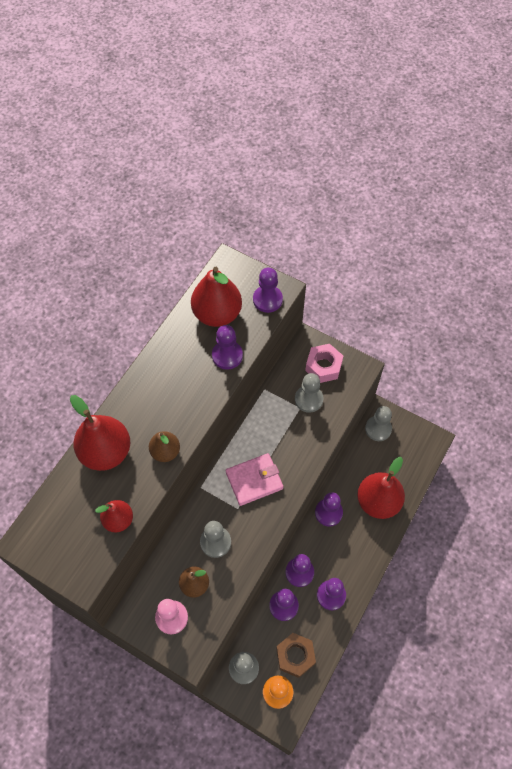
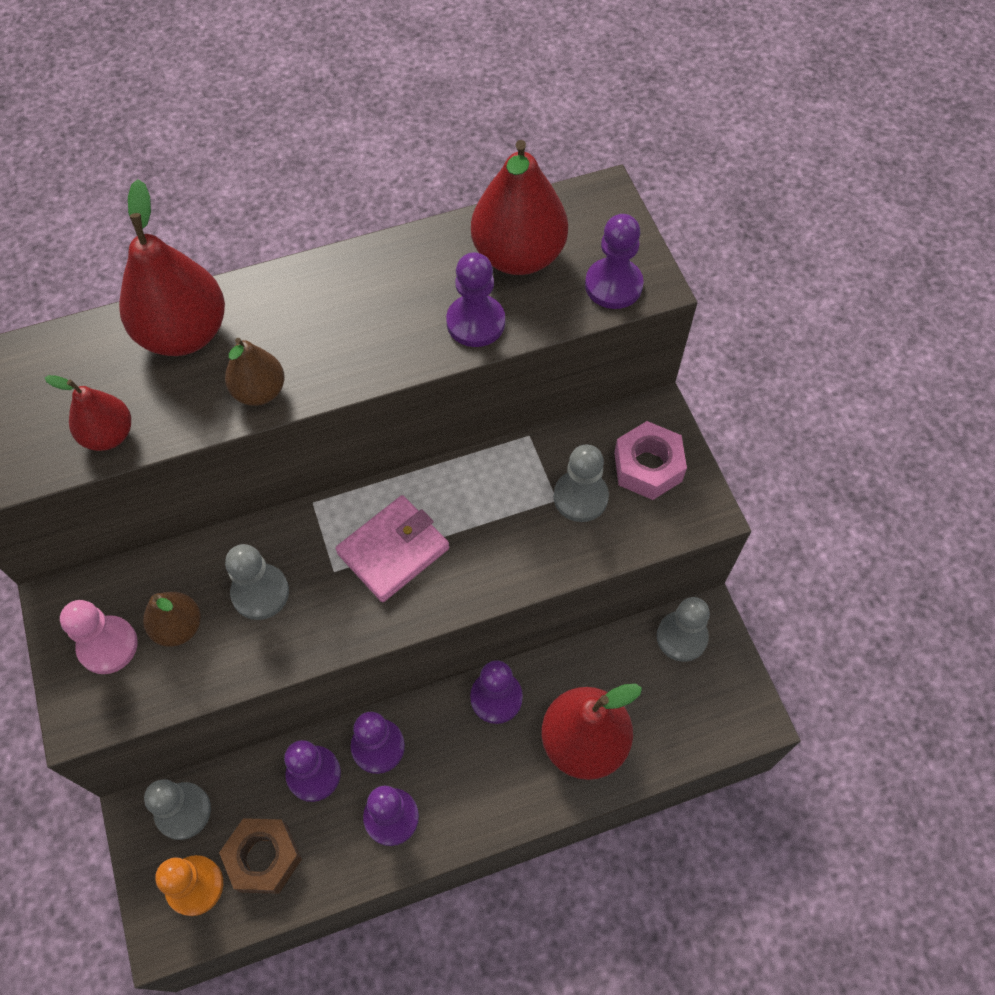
camera: 40 degrees right, 0 degrees up
(254, 480) = (393, 550): pink wallet -> pink wallet turned 60 degrees counterclockwise

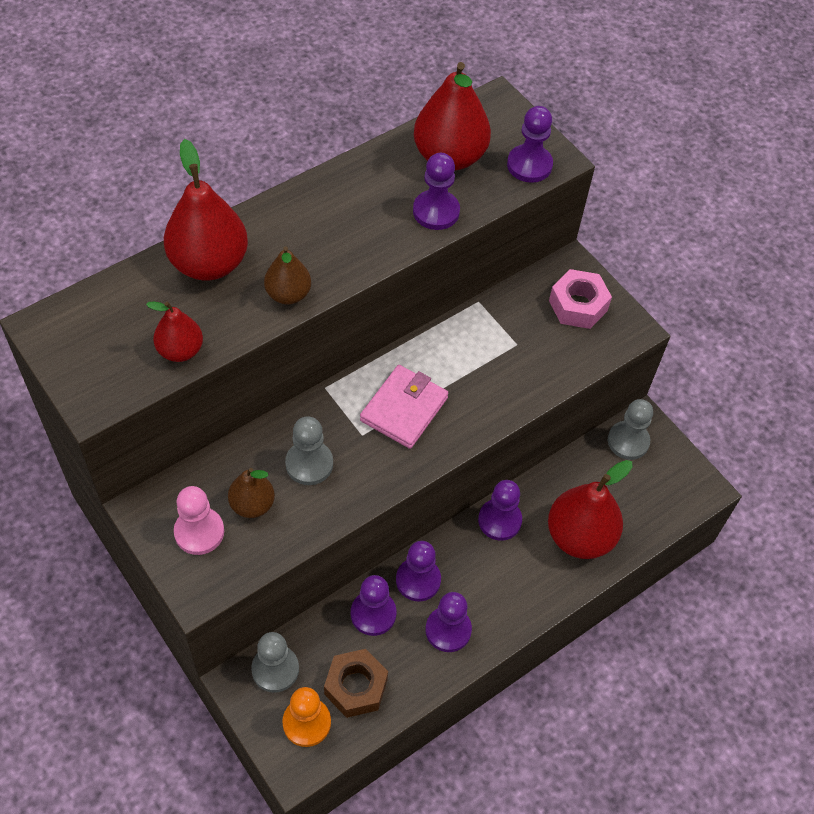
camera: 20 degrees left, 5 degrees down
(580, 497) = (535, 338): grey pawn -> none

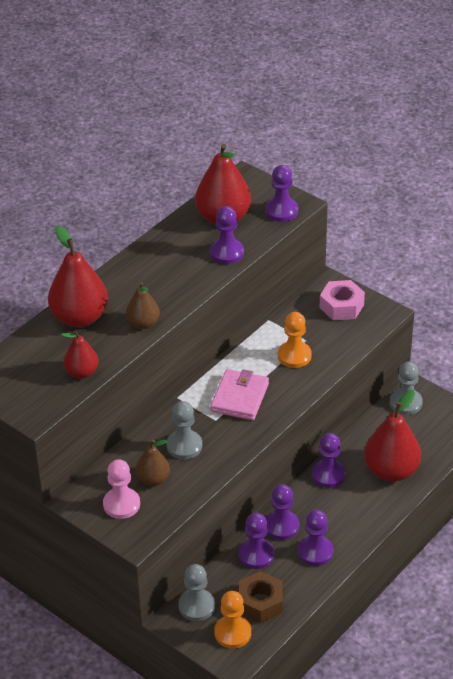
camera: 10 degrees left, 15 degrees down
(494, 364) = (294, 356): none -> orange pawn

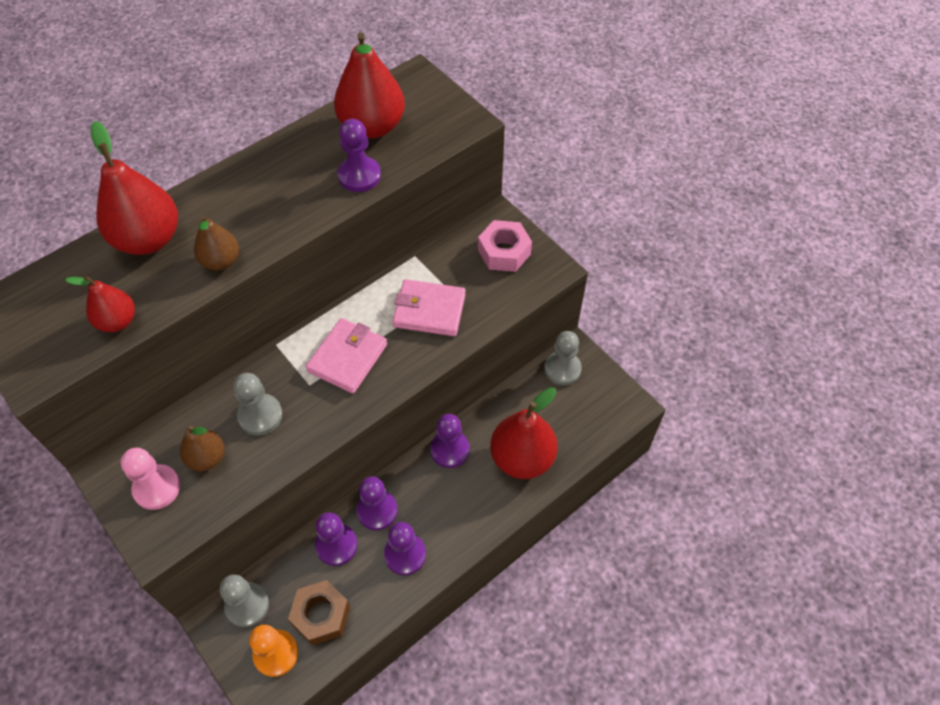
camera: 10 degrees right, 15 degrees up
(281, 211) = (445, 128): purple pawn -> none
(294, 356) = (429, 310): orange pawn -> pink wallet

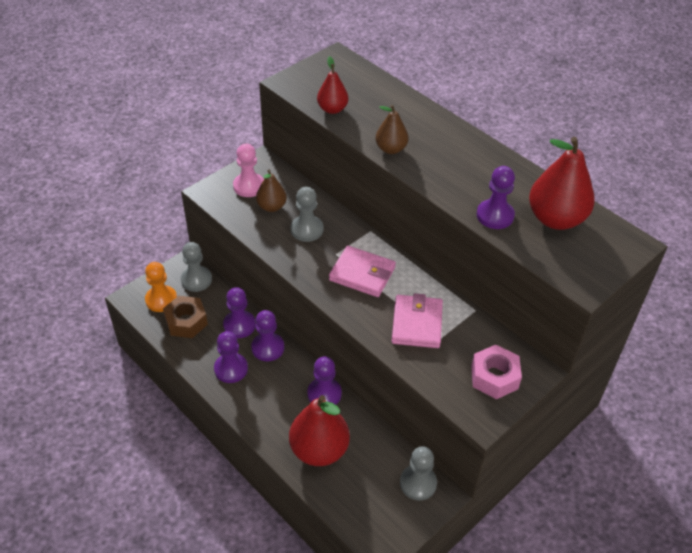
camera: 85 degrees right, 10 degrees down
(148, 239) = (405, 112): red pear -> none

